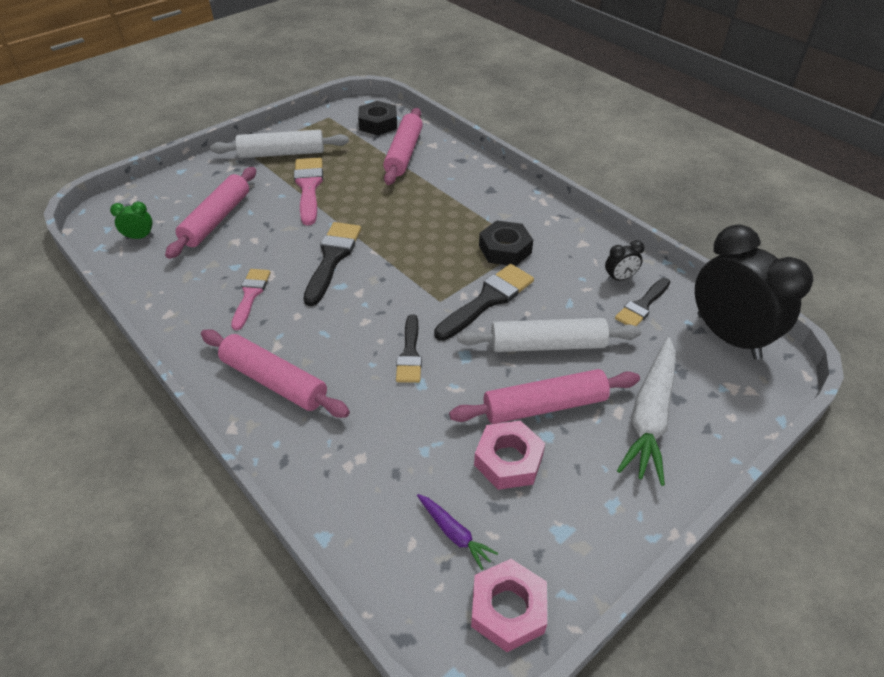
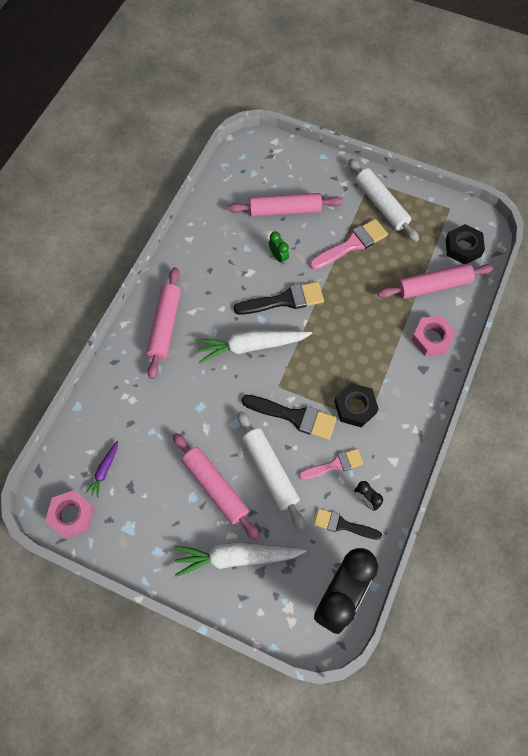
camera: 65 degrees right, 20 degrees up
(140, 237) = (244, 179): green clock -> green clock (278, 257)
(250, 295) = (226, 272): pink brush -> pink brush (334, 465)
(370, 306) = (251, 346): none -> white carrot
(410, 353) = (221, 389): black brush -> none
(508, 460) = (164, 481): pink nut -> pink nut (431, 338)

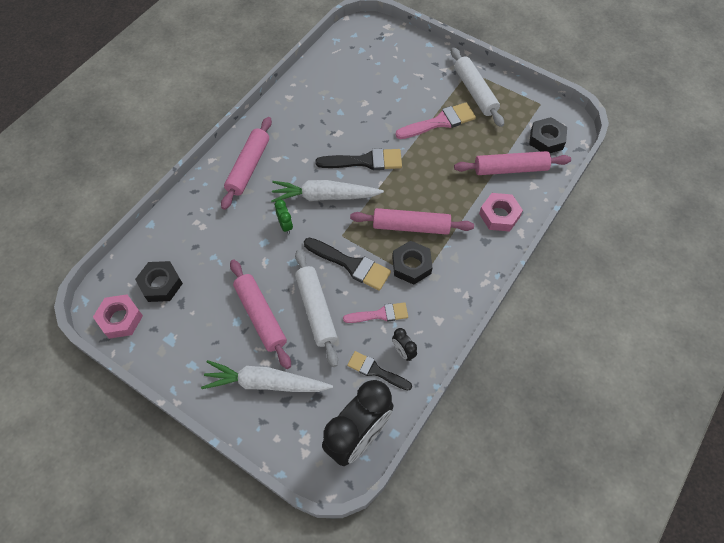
camera: 10 degrees right, 5 degrees down
(104, 470) = (161, 284): purple carrot -> black nut
(278, 257) = (368, 123): green clock -> green clock (285, 226)
(285, 210) = (383, 84): pink rolling pin -> pink rolling pin (411, 226)

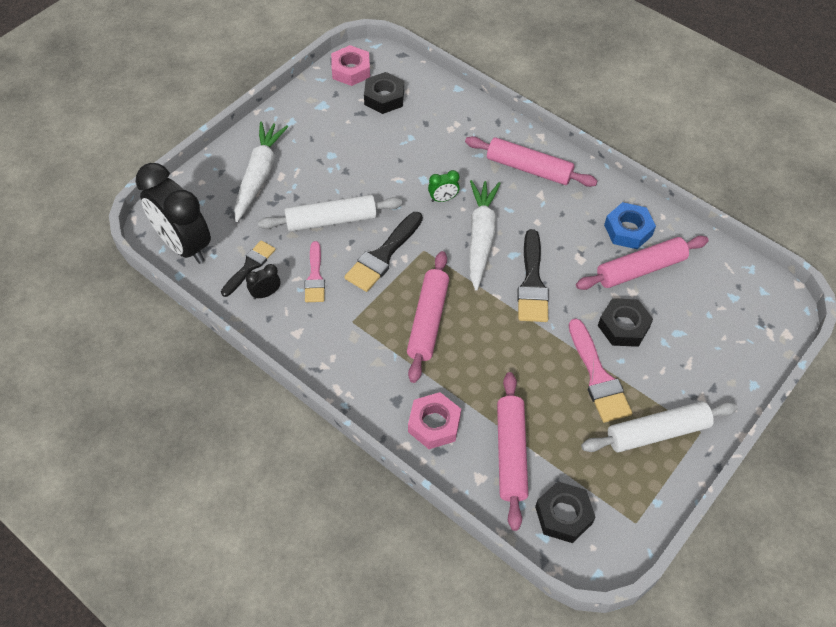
camera: 95 degrees right, 5 degrees down
(260, 316) = (333, 174): pink rolling pin -> pink rolling pin (640, 269)
(308, 104) = (628, 230): none -> blue nut
(411, 265) = (373, 314): black nut -> black nut (623, 326)

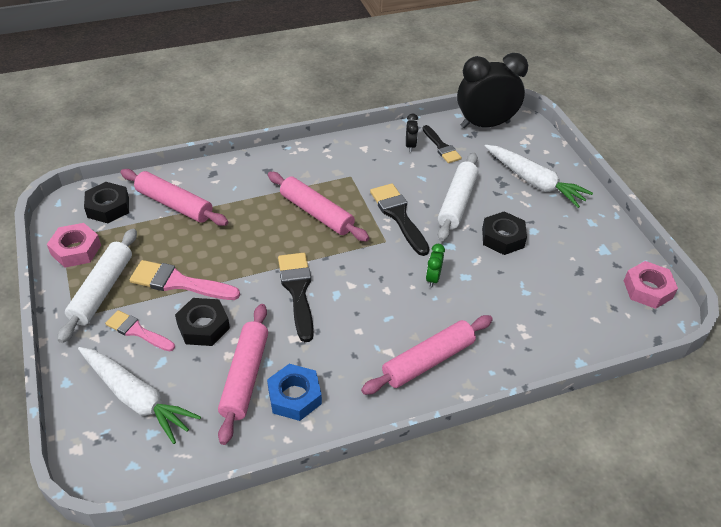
camera: 120 degrees right, 10 degrees down
(315, 277) = (406, 173): pink brush -> pink brush (137, 331)
(384, 97) = (593, 297): black nut -> black nut (502, 238)
(434, 424) = (233, 179): pink nut -> pink nut (76, 250)
(481, 237) = (371, 282): white carrot -> white carrot (136, 398)
(532, 283) = (297, 291): black brush -> black brush turned 45 degrees clockwise

